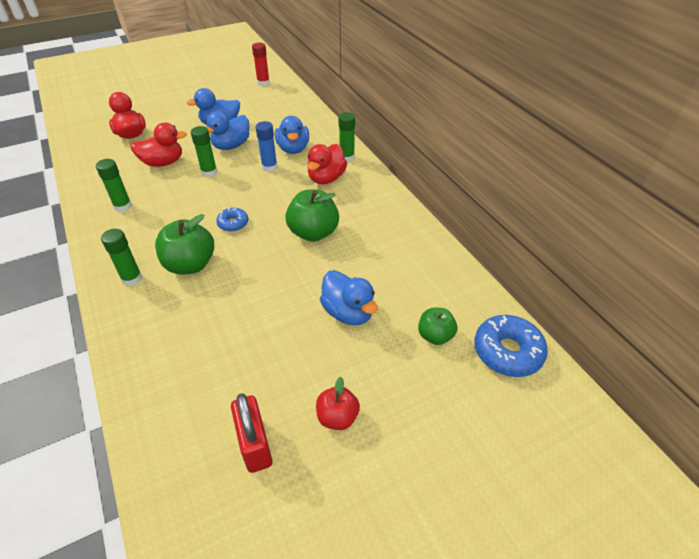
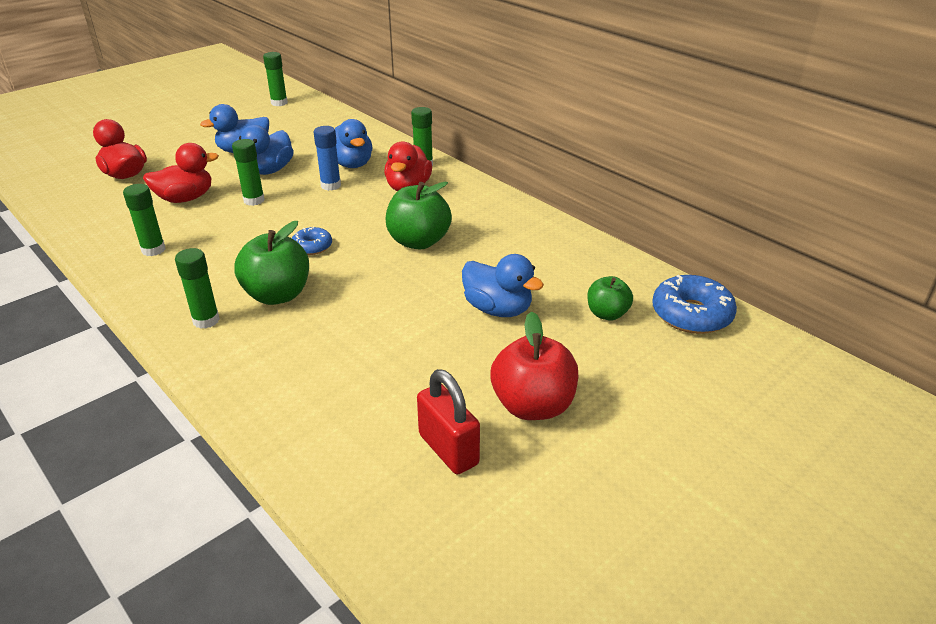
camera: 15 degrees left, 10 degrees down
(263, 83) = (279, 103): red glue stick -> green glue stick
(337, 417) = (533, 406): red apple -> red apple, size x1.65

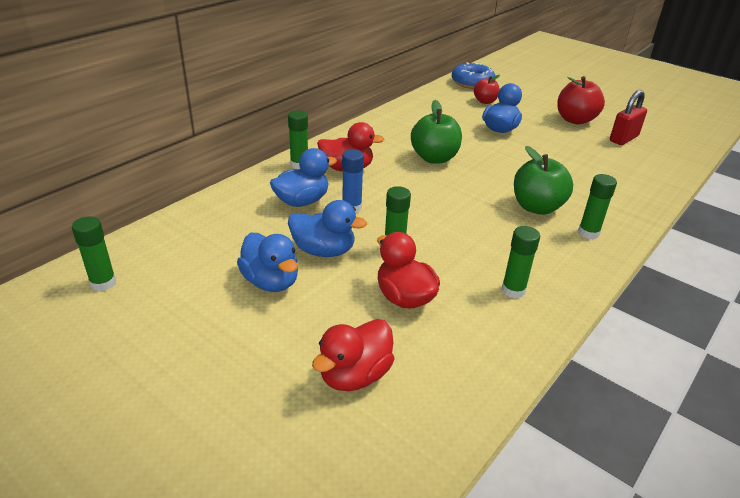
camera: 100 degrees left, 0 degrees up
(312, 247) = (463, 202): blue donut -> none
(607, 314) = (485, 101): green apple -> red apple

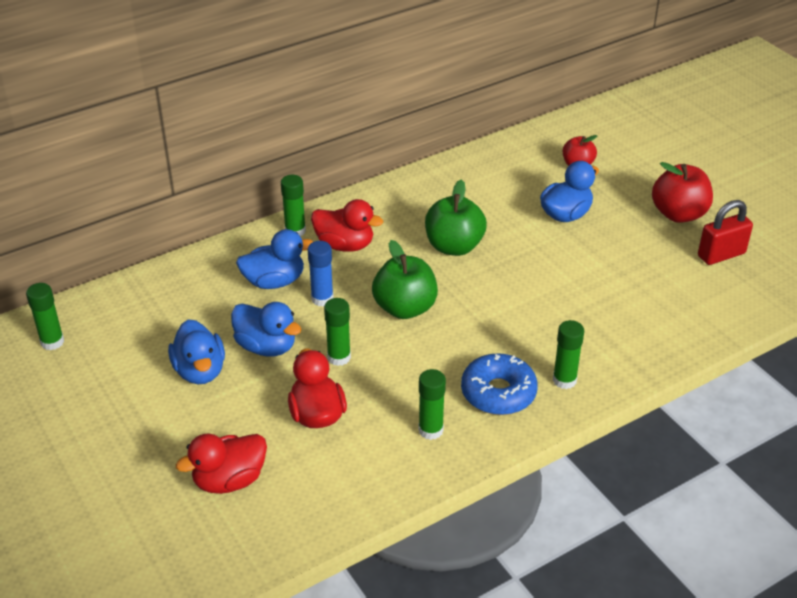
camera: 20 degrees right, 5 degrees up
(472, 83) = (582, 130): blue donut -> blue donut (498, 393)
(537, 207) = (529, 336): green apple -> green apple (405, 308)

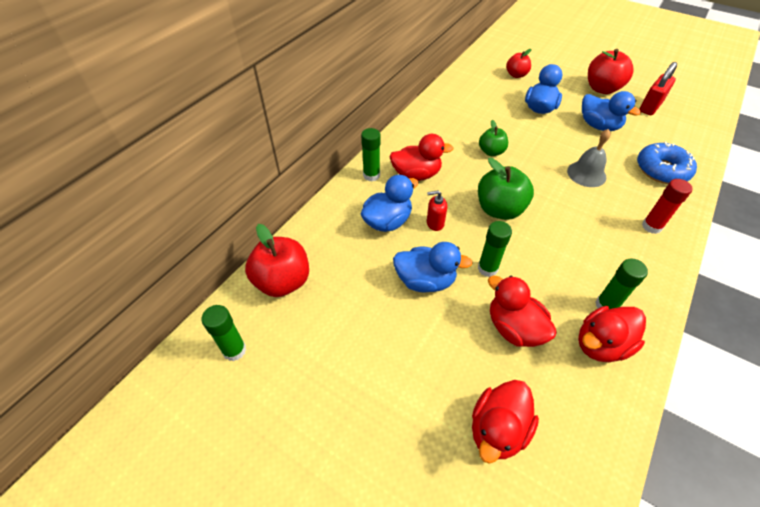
camera: 25 degrees left, 10 degrees up
(131, 302) = (283, 281): none -> red apple
(200, 371) = (389, 326): blue duck -> blue duck (598, 126)
(322, 299) = (435, 223): blue glue stick -> red soap dispenser
(390, 458) = (601, 344): none -> red duck
(454, 246) = (491, 152): green apple -> green apple, size x0.60
(498, 393) = (621, 253): blue donut -> blue donut (661, 170)
(546, 304) = (586, 174): none -> grey bell
(564, 380) = (651, 226): green glue stick -> red glue stick

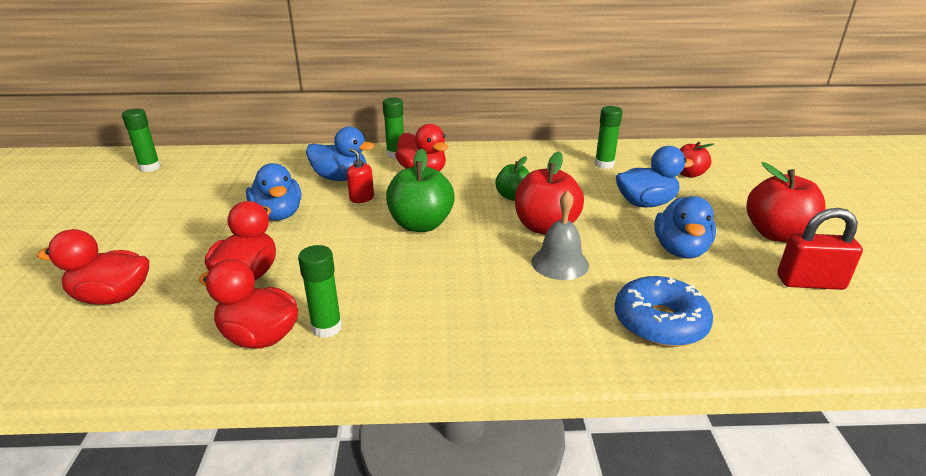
camera: 55 degrees right, 20 degrees down
(283, 281) = (230, 161): red apple -> red apple (545, 227)
(487, 268) = (322, 240): green glue stick -> green glue stick (604, 164)
(651, 226) = (515, 336): red glue stick -> none

